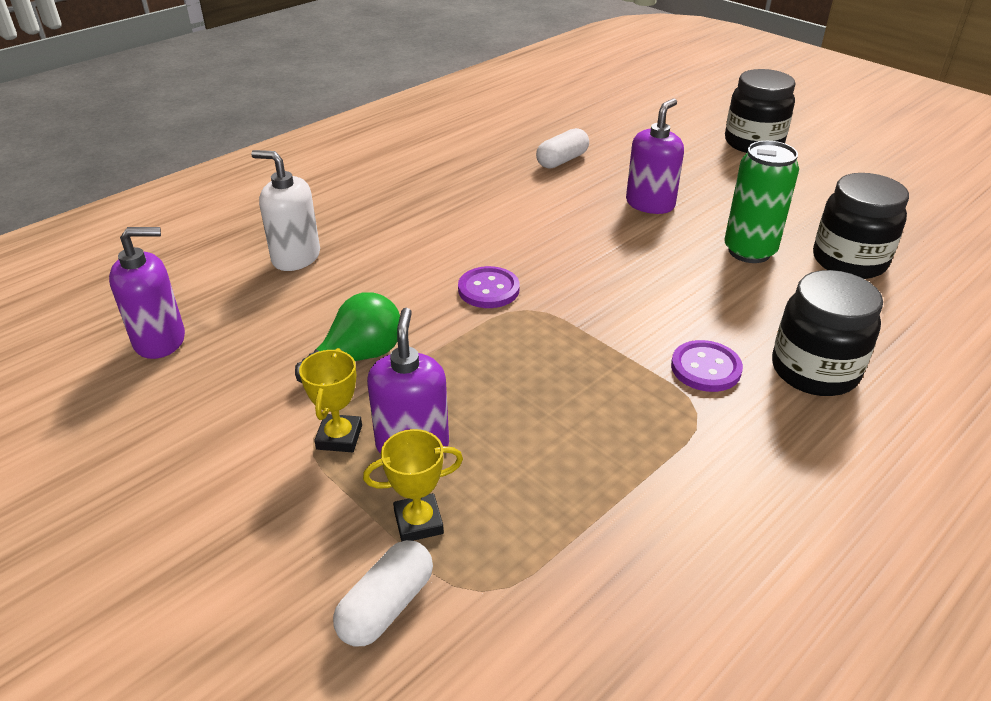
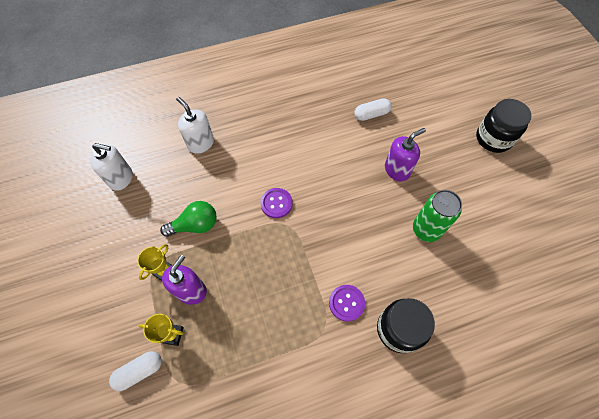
camera: 25 degrees right, 25 degrees up
(160, 340) = (121, 178): purple soap dispenser -> white soap dispenser
(849, 261) = (476, 260): black jar -> none

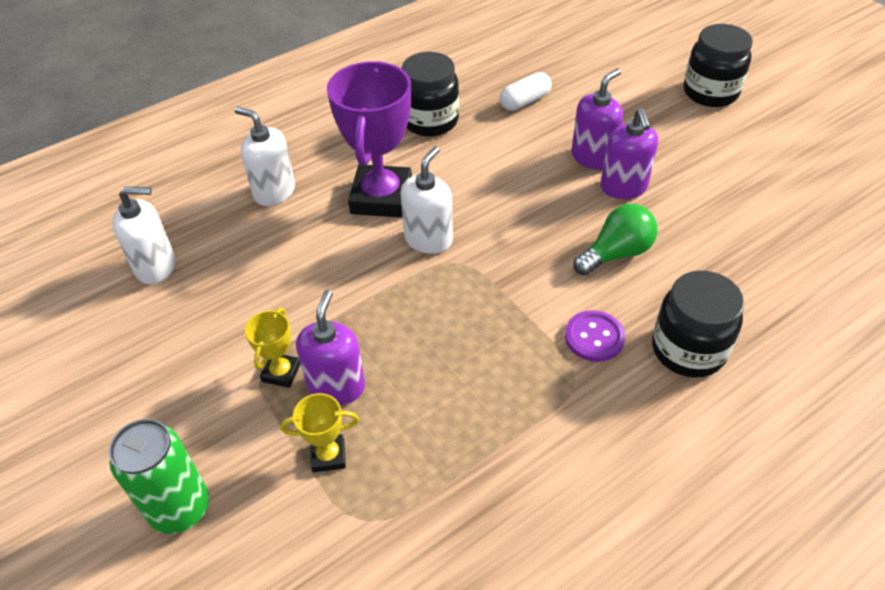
camera: 15 degrees left, 15 degrees down
(139, 371) = (291, 523): white capsule -> none
(195, 225) = (308, 298): green light bulb -> green light bulb (616, 253)
(260, 165) = (381, 197): none -> purple trophy
(276, 203) = (428, 239): purple button -> white soap dispenser
(308, 114) = (430, 121): none -> black jar
(407, 198) = (623, 187): none -> purple soap dispenser
(426, 229) = (669, 218): green can -> green can (180, 508)

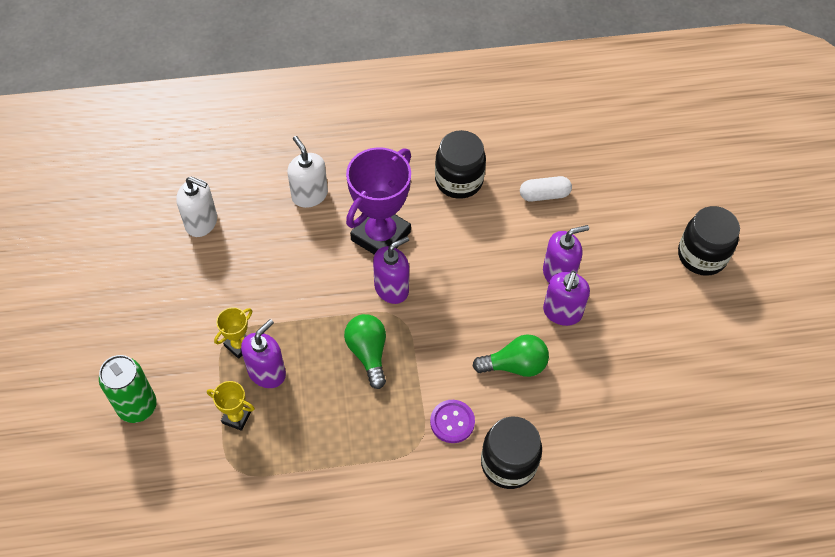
camera: 25 degrees right, 10 degrees up
(428, 239) = (391, 288): white soap dispenser -> purple soap dispenser
(447, 312) = (368, 353): none -> green light bulb

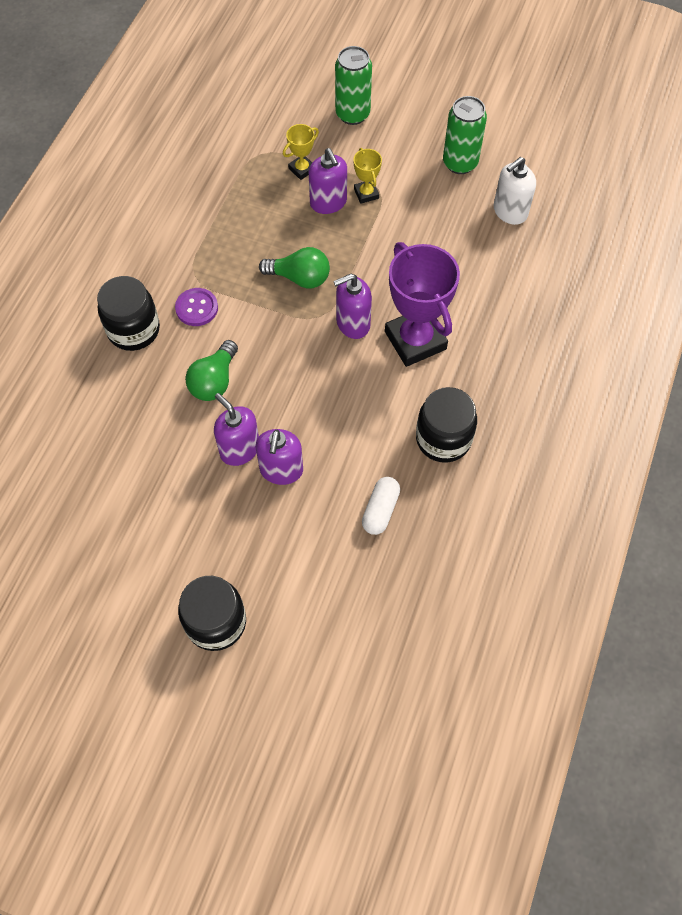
camera: 120 degrees right, 5 degrees up
(160, 284) = (460, 163): none -> green can
(309, 195) = (496, 304): white soap dispenser -> none
(391, 288) = (352, 323): purple soap dispenser -> purple soap dispenser turned 75 degrees clockwise

